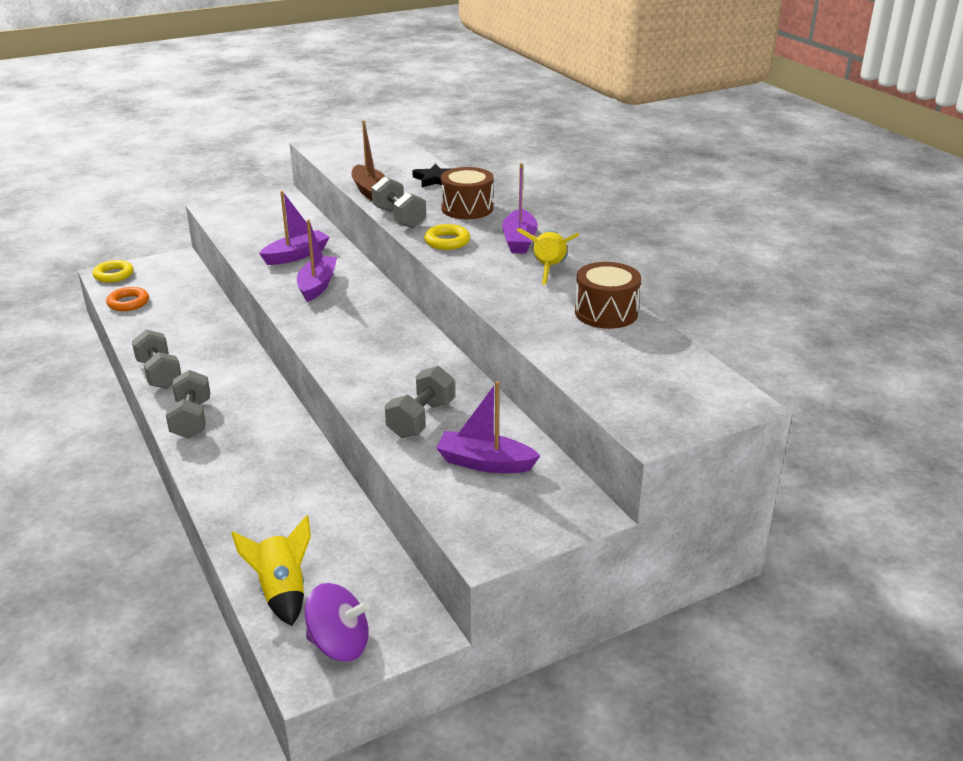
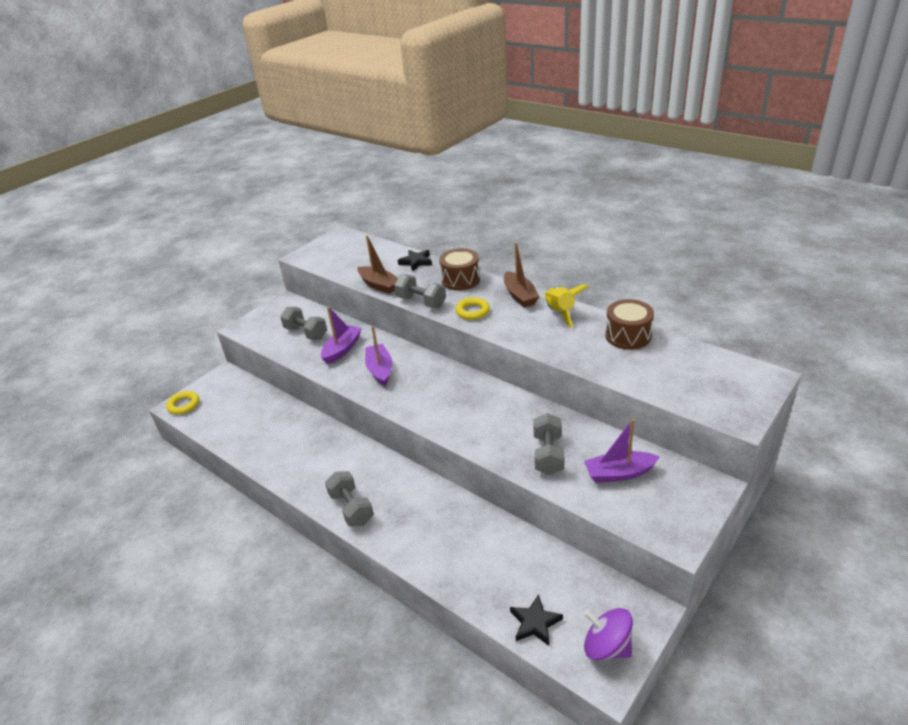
camera: 20 degrees left, 5 degrees up
(128, 303) = (216, 426): orange ring -> none
(159, 374) = (294, 479): grey dumbbell -> grey dumbbell (306, 333)
(282, 592) = (535, 623): yellow rocket -> black star
(339, 644) = (606, 646): purple spinning top -> purple spinning top turned 135 degrees counterclockwise
(519, 240) = (520, 296): purple boat -> brown boat

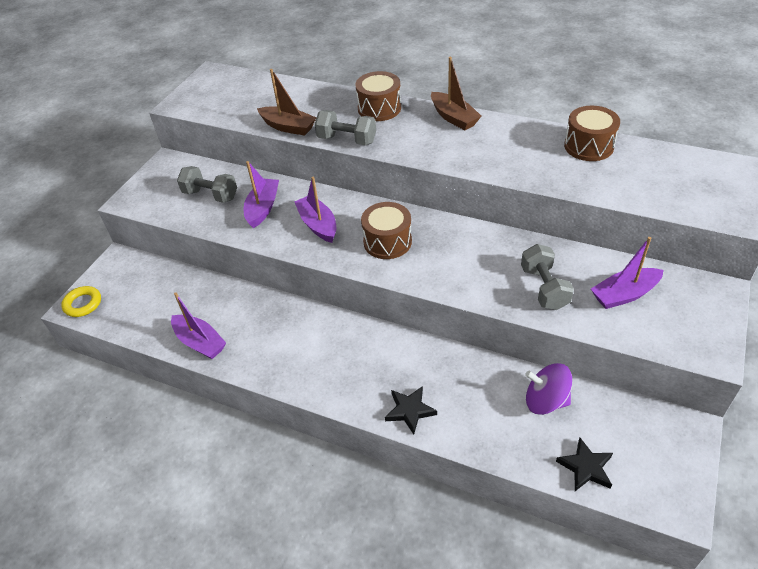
camera: 15 degrees left, 10 degrees up
(258, 451) = (200, 342): none -> purple boat
(351, 508) = (338, 386): grey dumbbell -> none
(416, 262) = (318, 94): black star -> black star (410, 410)
(430, 393) = (387, 242): none -> brown drum
(472, 311) = (410, 143): yellow ring -> none
(560, 313) = (506, 131): yellow rocket -> none
(606, 646) = (665, 475): purple spinning top -> purple spinning top (545, 401)

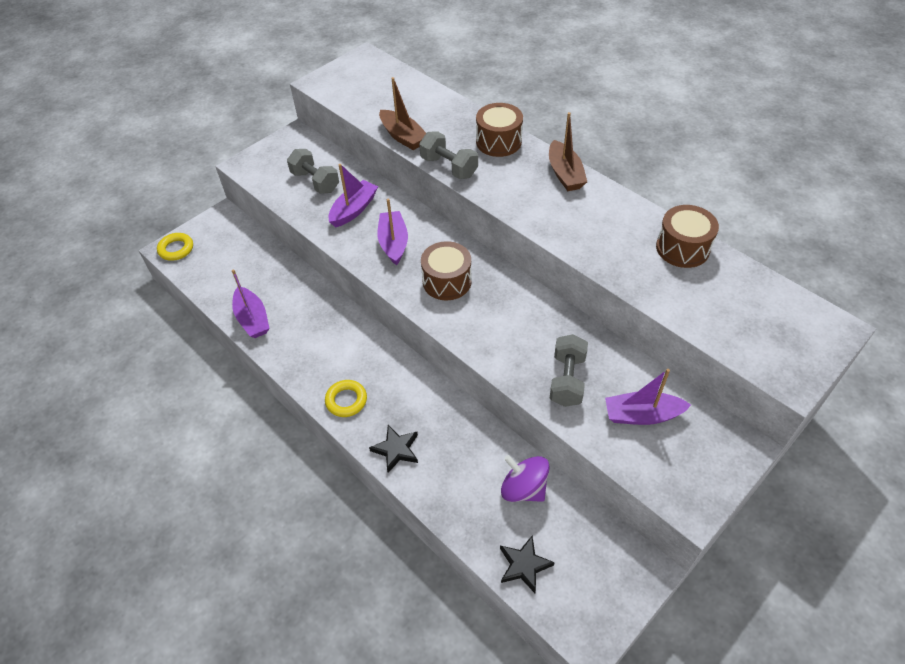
camera: 20 degrees right, 5 degrees up
(336, 384) = (346, 400): none -> yellow ring

